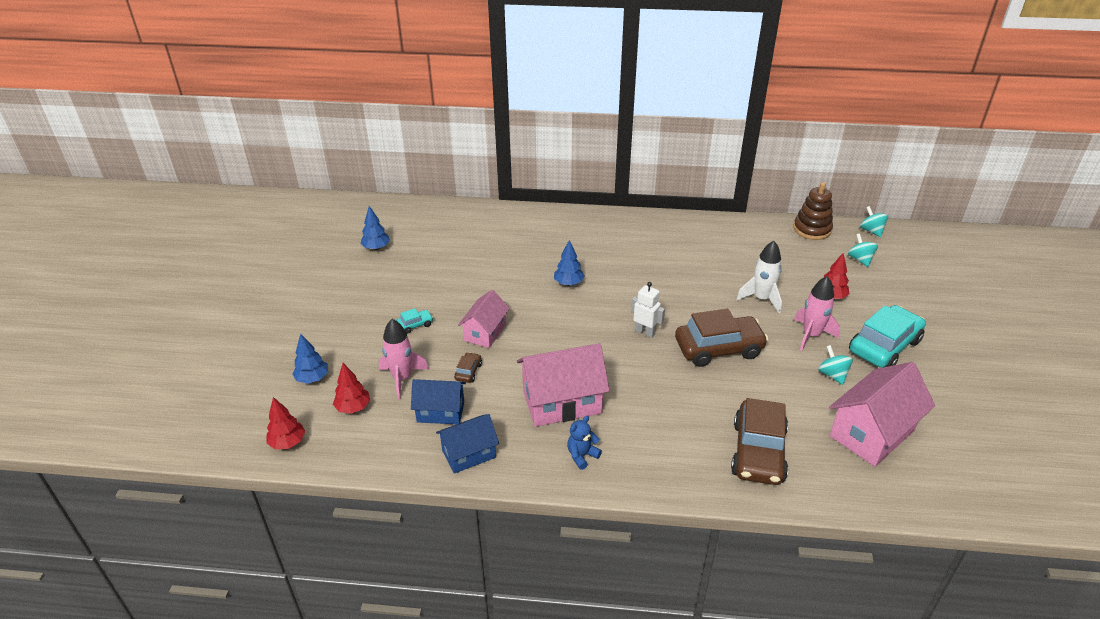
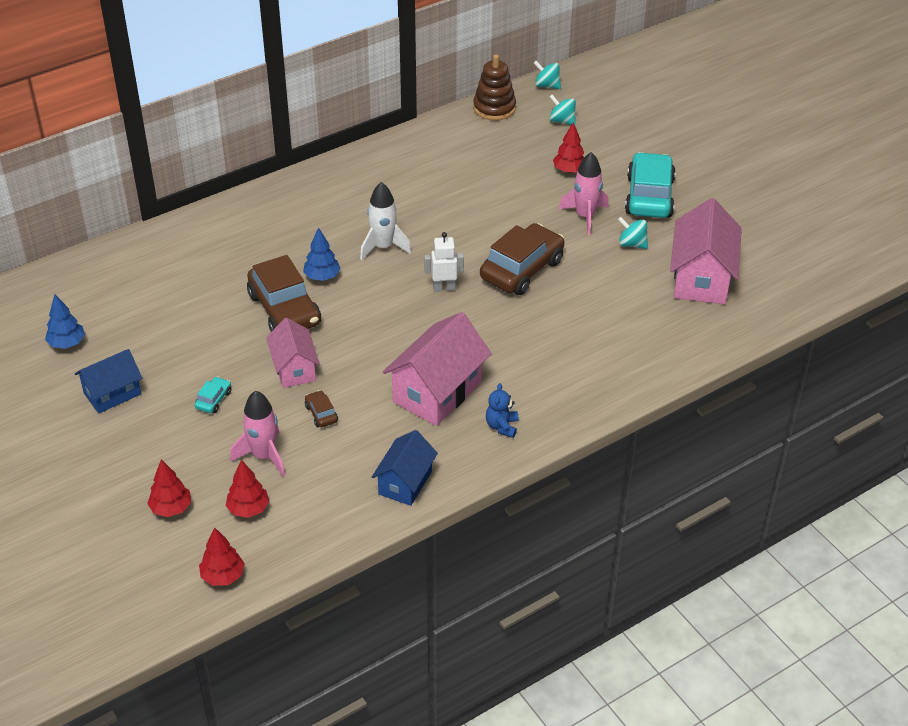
camera: 40 degrees left, 5 degrees up
(312, 378) = (171, 508): blue tree -> red tree
(440, 412) = (337, 463): blue house -> blue house (112, 394)
(758, 452) = (634, 342): brown car -> brown car (284, 309)
(761, 299) = (514, 202): white rocket -> white rocket (383, 247)

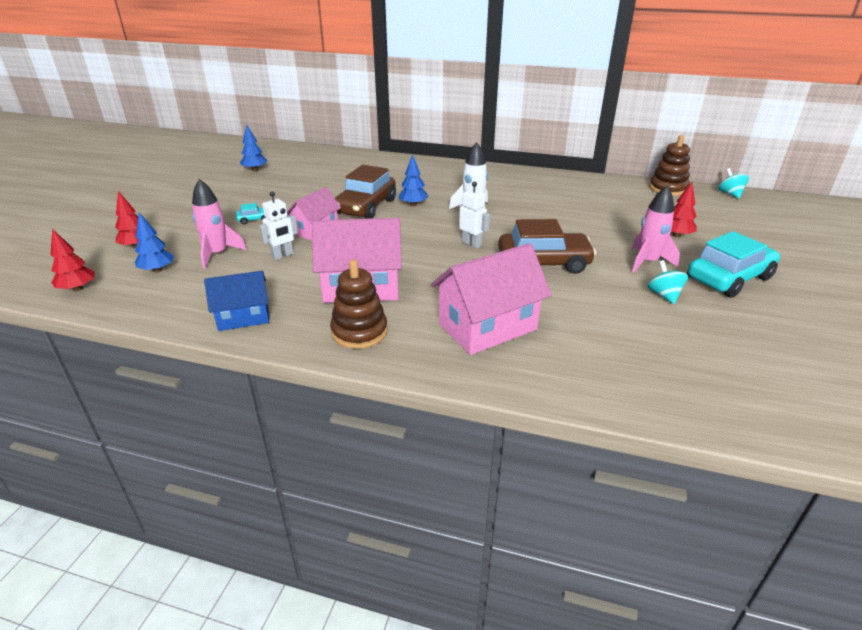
camera: 50 degrees right, 10 degrees down
(112, 394) = (227, 193): blue house -> none
(248, 509) = (157, 270): red tree -> blue tree
(321, 414) = (282, 255): brown car -> white robot
(502, 426) = (359, 332): blue teddy bear -> brown stacking toy
(562, 121) = (714, 212): turquoise spinning top -> none
(701, 278) = (701, 350): pink house -> pink house (487, 327)

